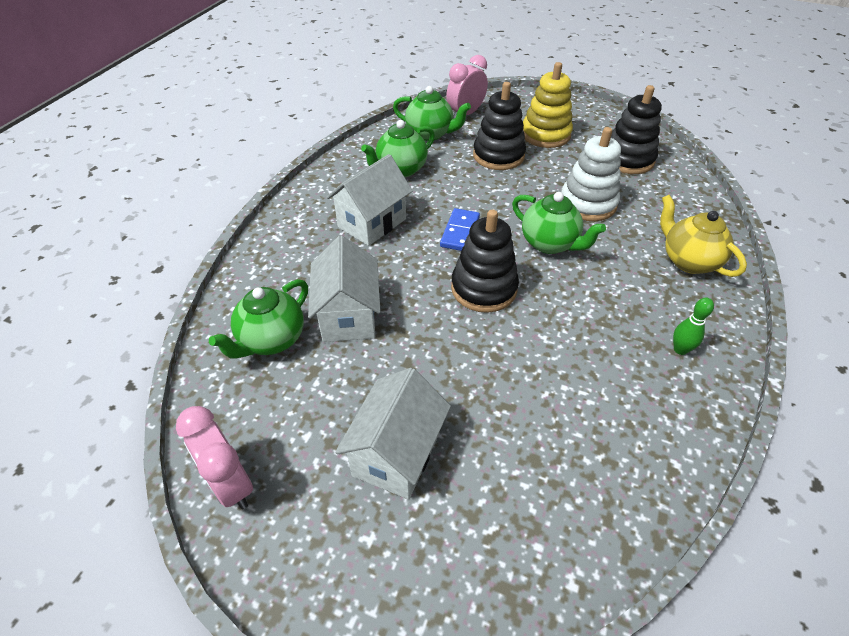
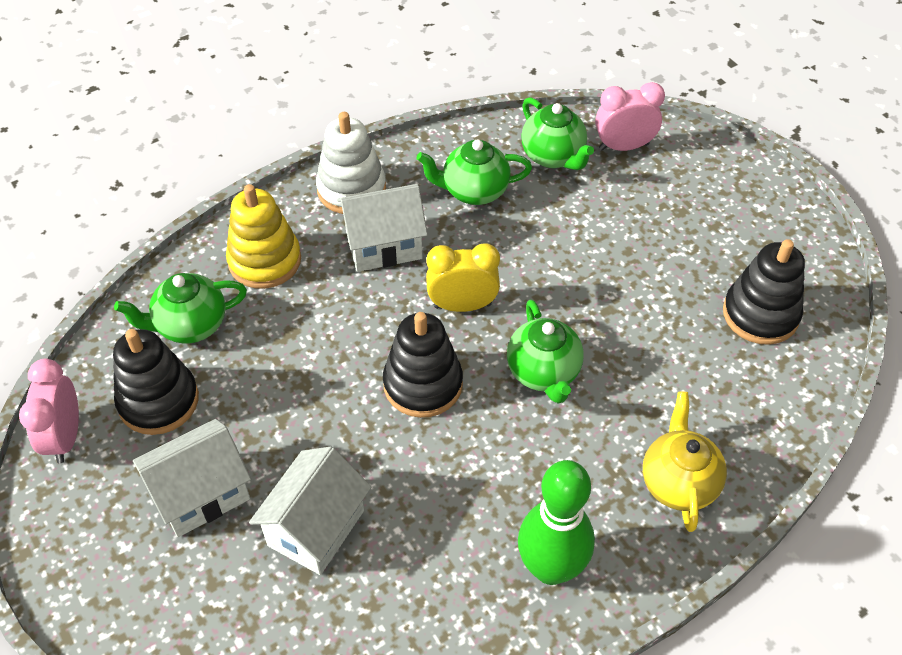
camera: 35 degrees right, 5 degrees up
(348, 315) = (273, 339): white house -> white house (316, 528)
(460, 232) = (462, 305): blue domino -> yellow clock
(498, 156) = (603, 227): black stacking toy -> black stacking toy (158, 401)
(545, 135) = (693, 226): yellow stacking toy -> yellow stacking toy (265, 261)
(587, 204) = (641, 347): white stacking toy -> white stacking toy (351, 189)
(680, 349) = (551, 568): green bowling pin -> green bowling pin, size x2.25

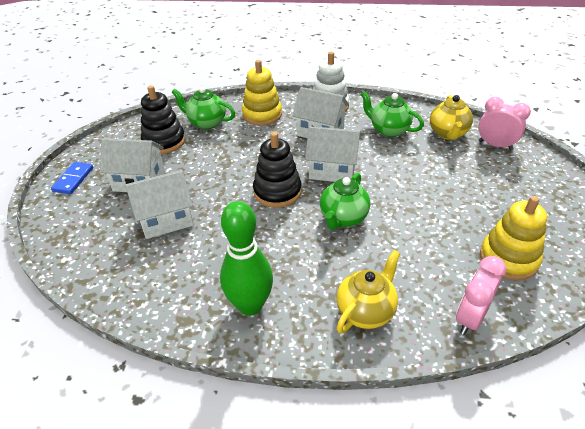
camera: 40 degrees right, 10 degrees down
(65, 437) = (118, 136): pink clock -> pink clock (470, 318)
(84, 560) = (73, 179): none -> blue domino
(462, 305) = (332, 170): yellow clock -> white house
(553, 156) = (448, 133): green teapot -> yellow teapot
(760, 314) = (508, 258): black stacking toy -> yellow stacking toy

